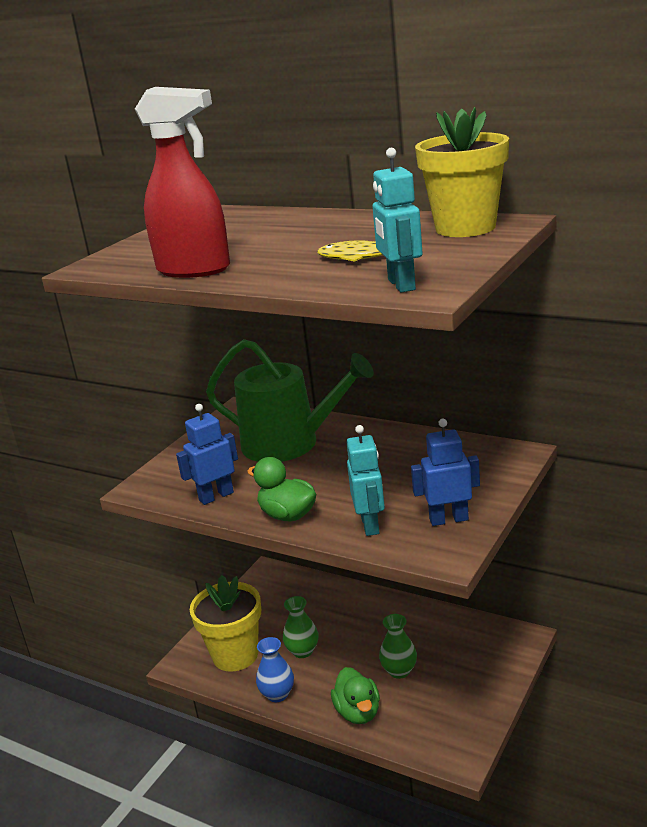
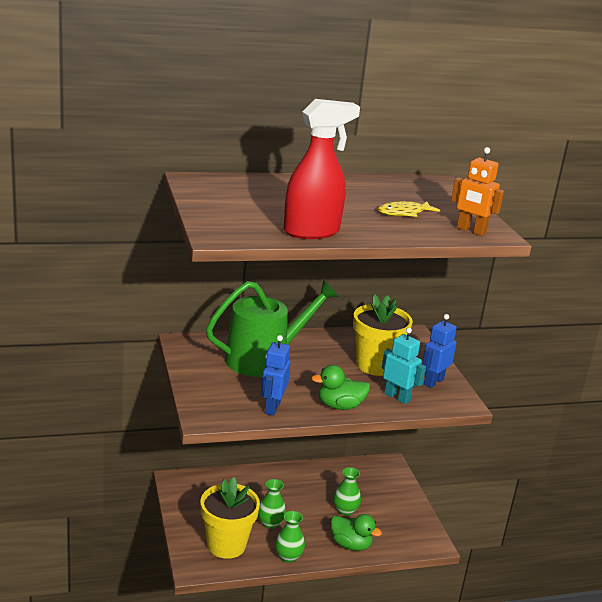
camera: 50 degrees left, 0 degrees up
(277, 694) = (288, 556): blue vase -> green vase
(401, 285) = (471, 230): turquoise robot -> orange robot
(465, 228) = (421, 187): yellow flower pot -> yellow flower pot (375, 365)

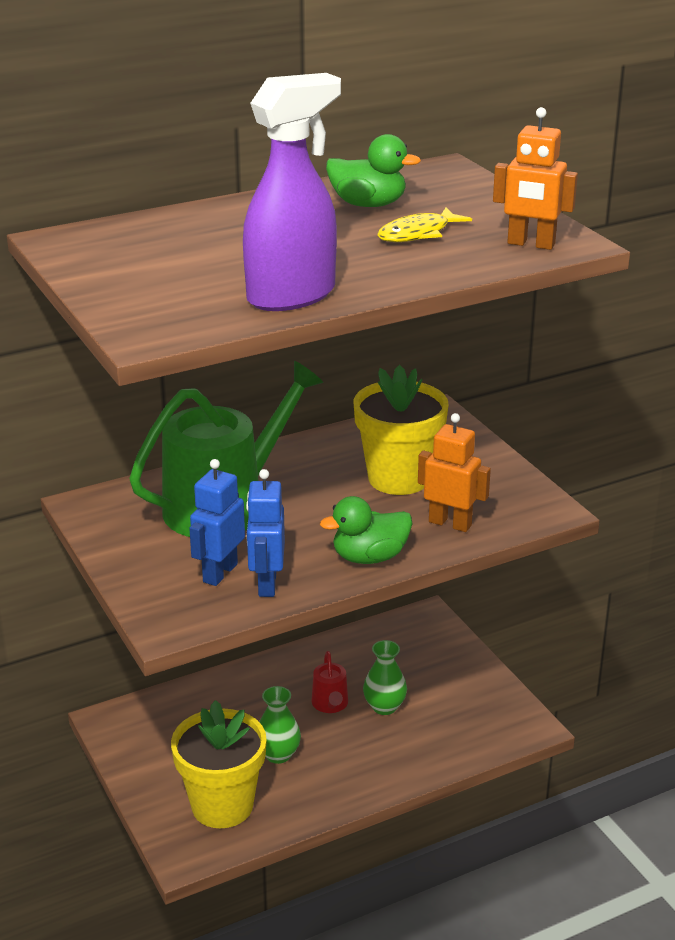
camera: 10 degrees left, 5 degrees up
(288, 556) = (322, 801): green vase -> none
(312, 232) = (292, 296): red spray bottle -> purple spray bottle
(312, 501) = (330, 704): none -> red watering can
(351, 545) = (410, 759): green duck -> green duck (368, 204)
(397, 397) = (450, 523): turquoise robot -> orange robot
(433, 381) = (494, 486): blue robot -> blue robot (219, 573)

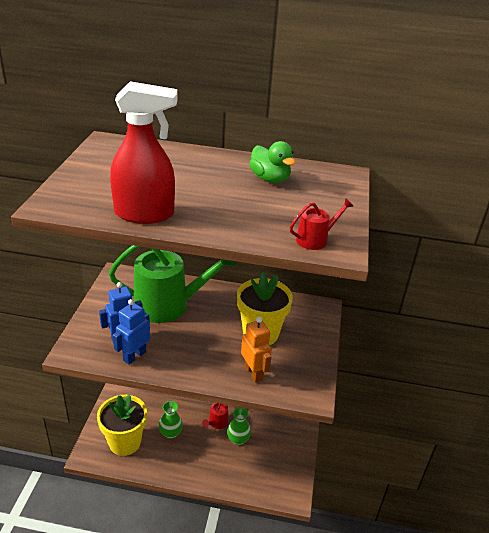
camera: 35 degrees right, 5 degrees up
(292, 296) = (145, 214): purple spray bottle -> red spray bottle
(369, 557) = (194, 369): green duck -> none
(418, 234) = (266, 206): yellow fish -> none
(531, 244) = (315, 239): orange robot -> red watering can

